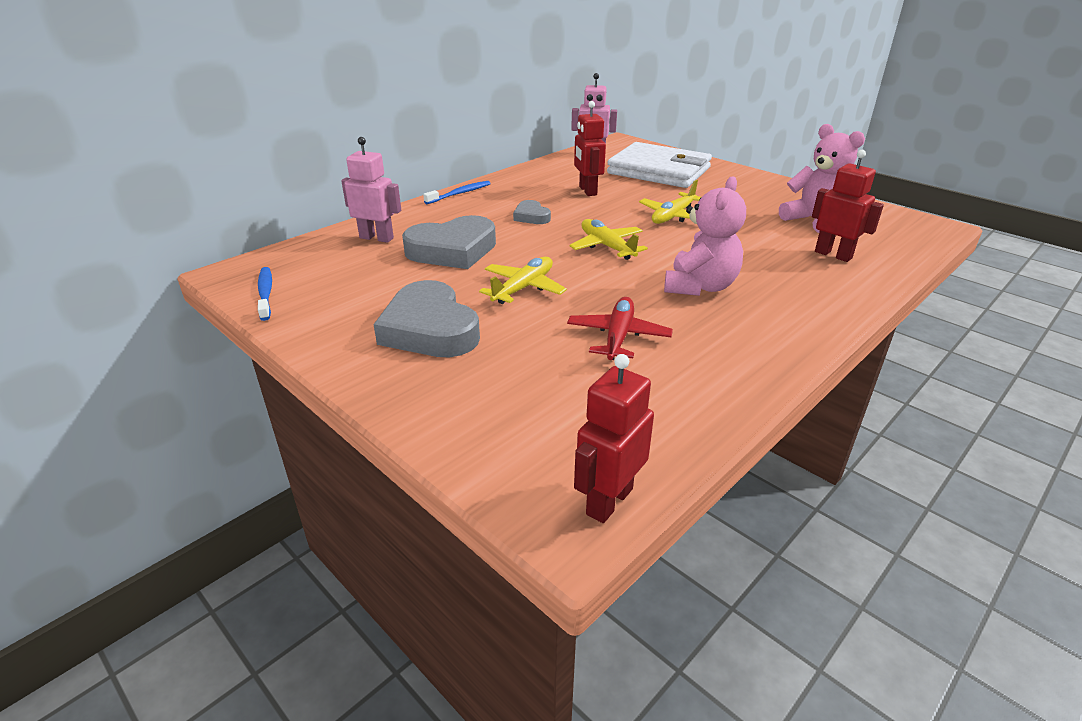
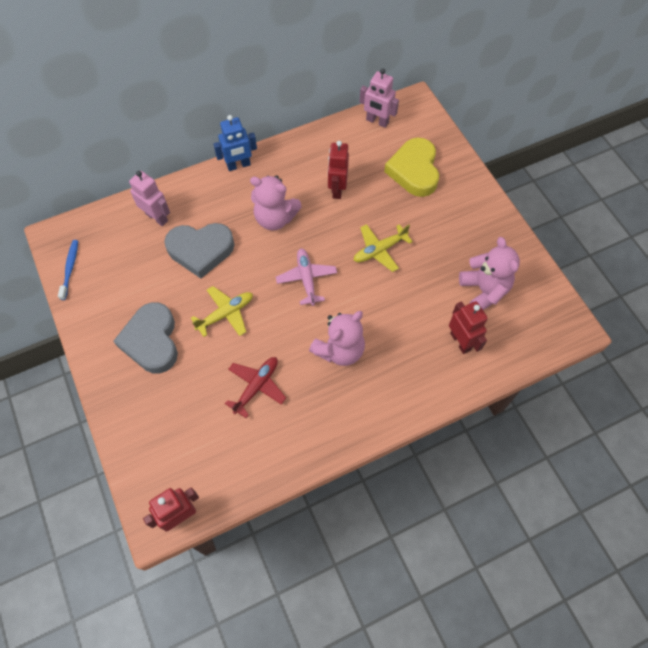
camera: 20 degrees right, 30 degrees up
(460, 193) = (238, 165): blue toothbrush -> blue robot
(531, 216) = (275, 218): grey heart -> pink teddy bear
(607, 246) = (306, 279): yellow plane -> pink plane
(659, 171) = (414, 171): white wallet -> yellow heart

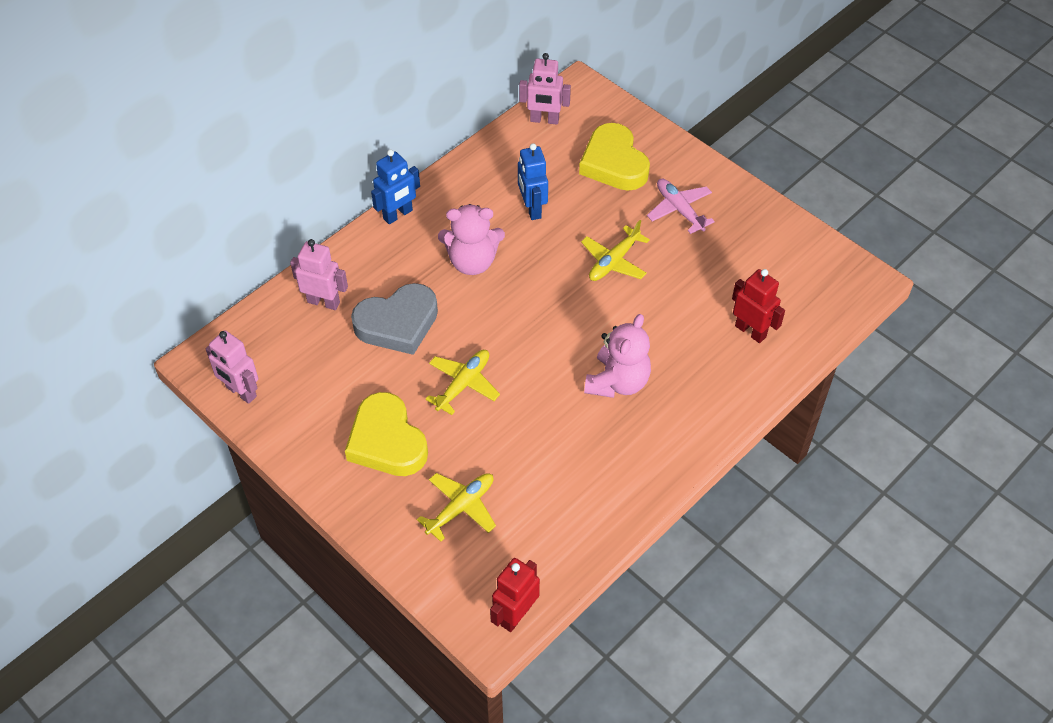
camera: 20 degrees left, 10 degrees down
(70, 269) = (241, 392): blue toothbrush -> pink robot
(152, 341) = (387, 441): grey heart -> yellow heart
(180, 413) = (461, 507): none -> yellow plane
(256, 386) = (539, 451): red plane -> none
(306, 279) = (542, 317): pink plane -> pink plane (679, 209)
(337, 189) = (532, 209): red robot -> blue robot
(484, 290) = (752, 270): pink teddy bear -> none

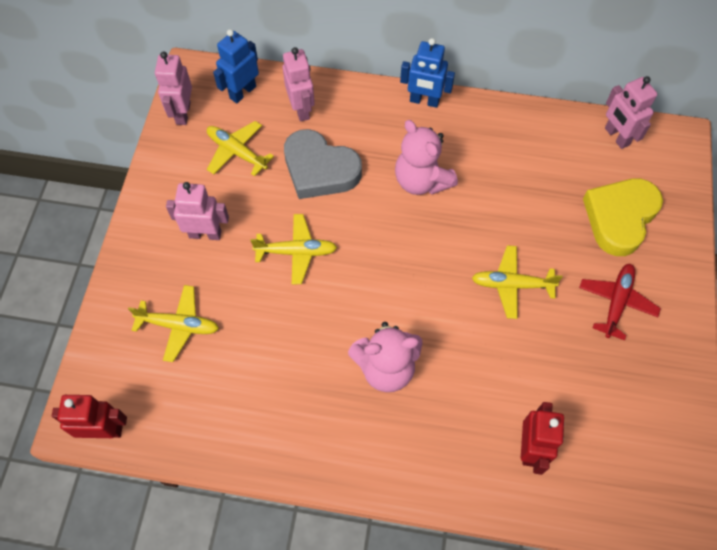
camera: 55 degrees right, 10 degrees up
(323, 373) = (236, 152): none -> yellow plane
(387, 441) = (205, 234): yellow heart -> pink robot
(532, 209) = (513, 188): blue robot -> blue robot (242, 92)
(679, 209) = (616, 302): pink plane -> red plane

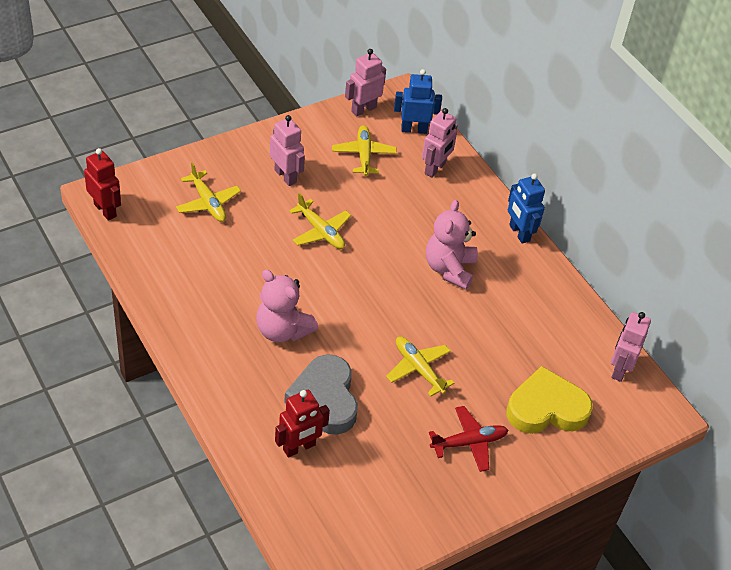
camera: 45 degrees right, 15 degrees down
(320, 169) = (397, 207): grey heart -> grey heart (324, 399)

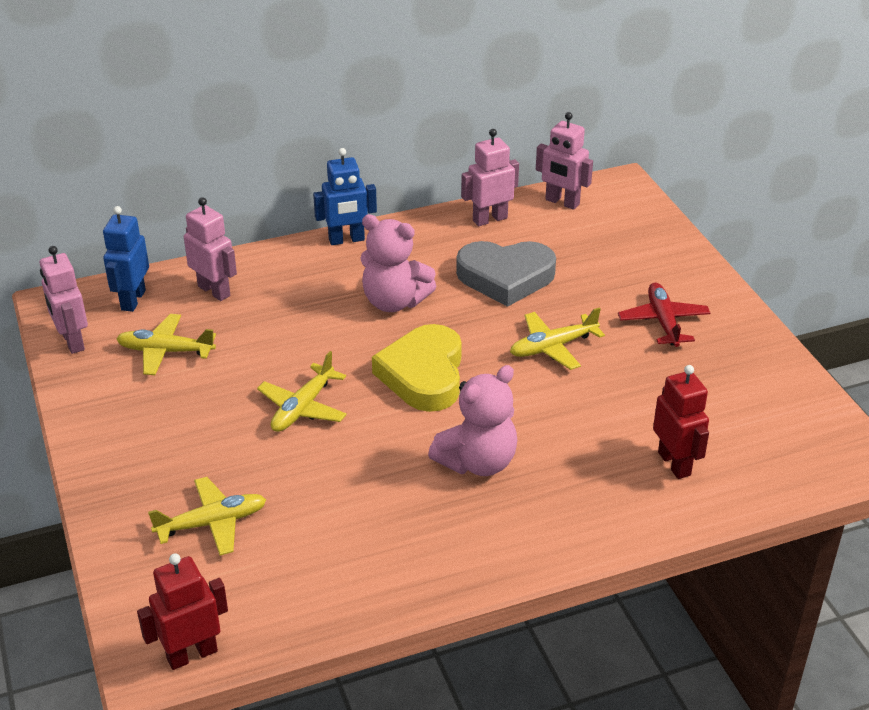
camera: 75 degrees left, 10 degrees down
(285, 176) = (182, 433): pink robot -> pink robot (489, 219)
(321, 231) = (303, 408): yellow plane -> yellow plane turned 150 degrees clockwise
(324, 399) = (597, 433): grey heart -> grey heart (505, 277)
(546, 408) = (614, 259): yellow heart -> yellow heart (423, 374)

